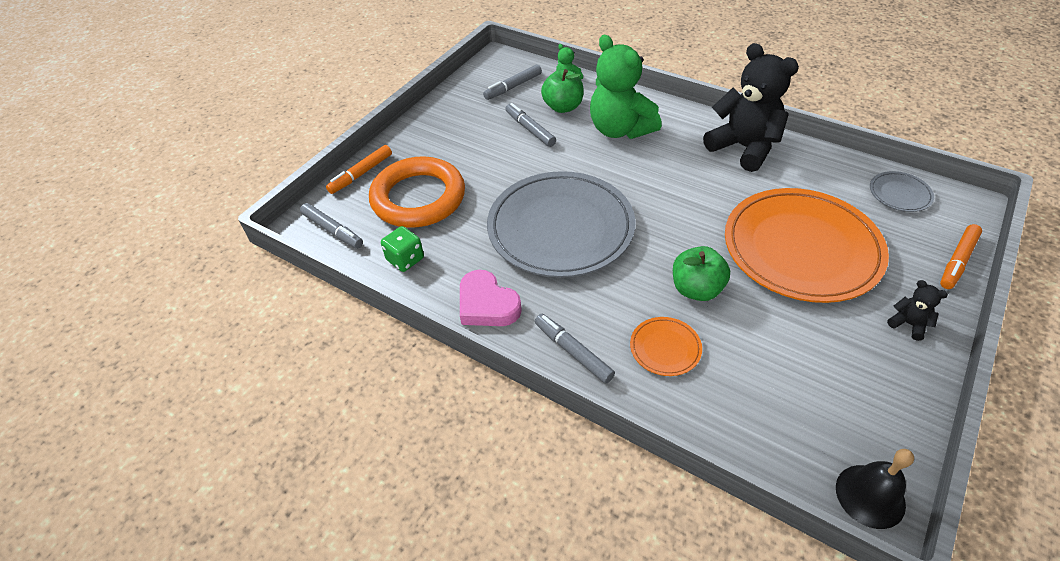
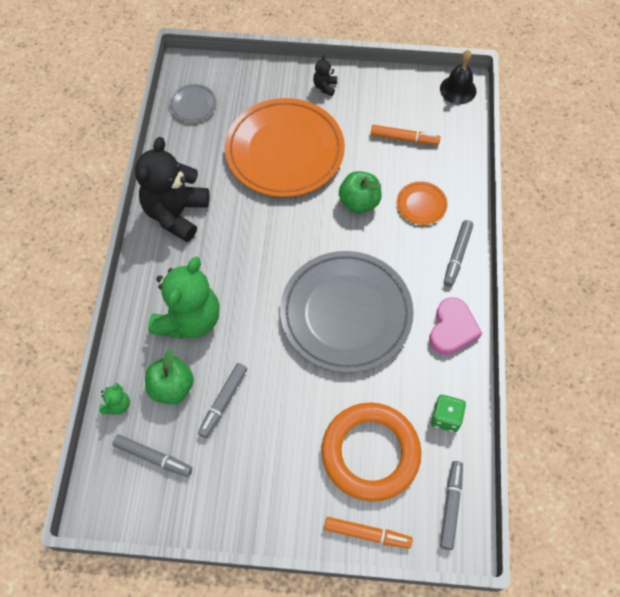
camera: 120 degrees left, 15 degrees up
(958, 261) = (252, 68): orange marker -> orange marker (404, 138)

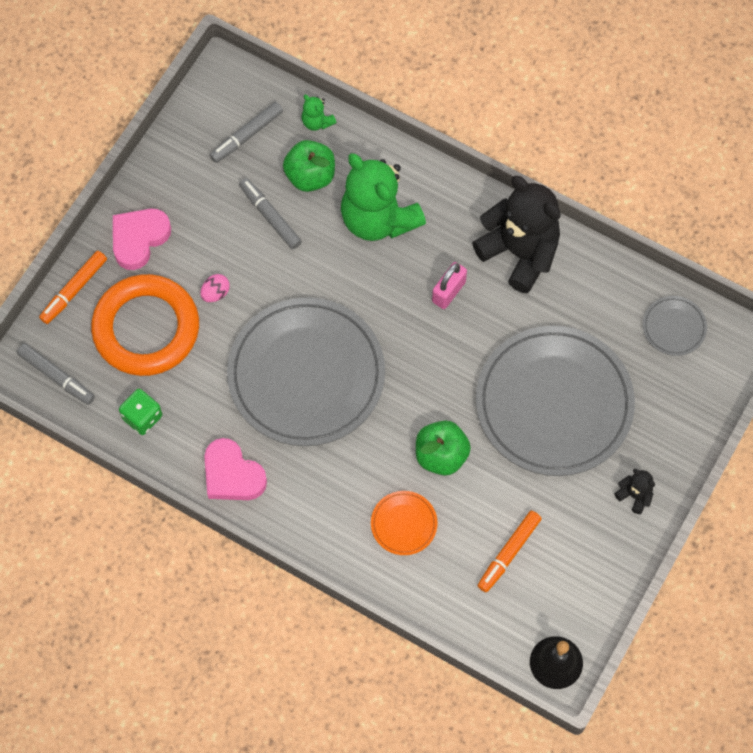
camera: 115 degrees right, 5 degrees up
(230, 246) = (448, 292): none -> pink padlock
(285, 151) = (554, 403): orange plate -> grey plate
(293, 501) = (139, 239): none -> pink heart
(312, 412) = (215, 293): none -> pink egg
(457, 255) = (317, 529): grey marker -> none

